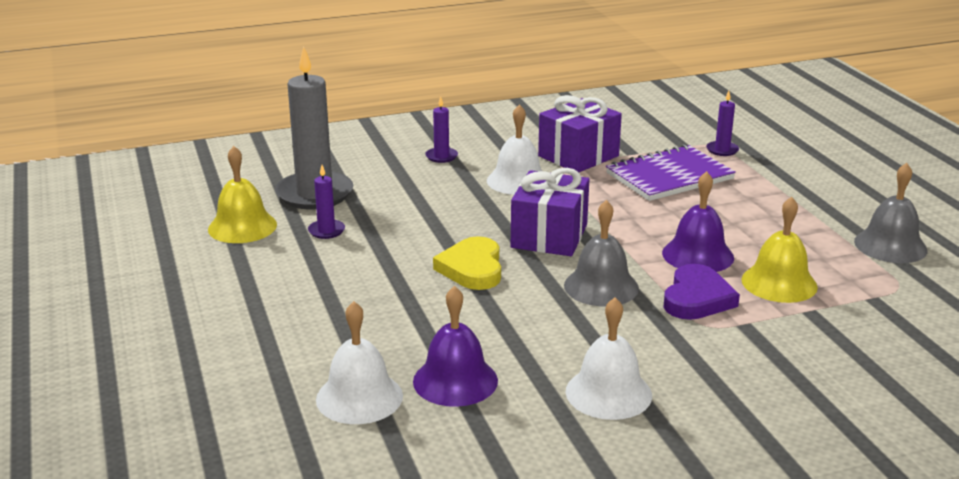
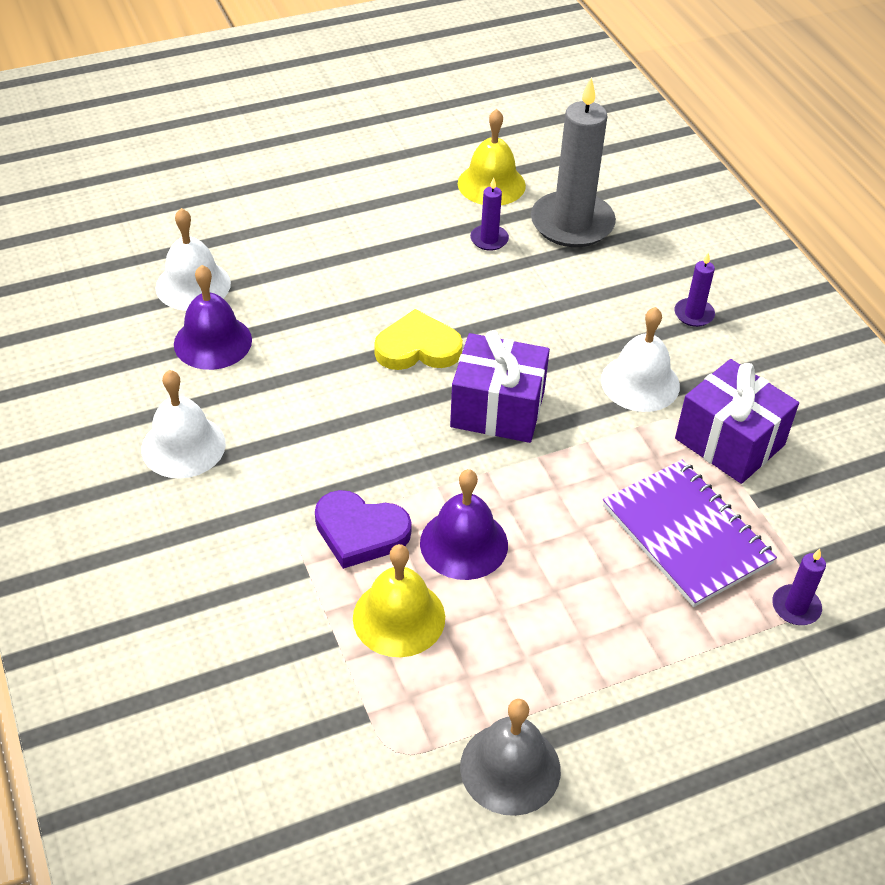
camera: 85 degrees right, 20 degrees up
(601, 286) = (384, 449): grey bell -> none

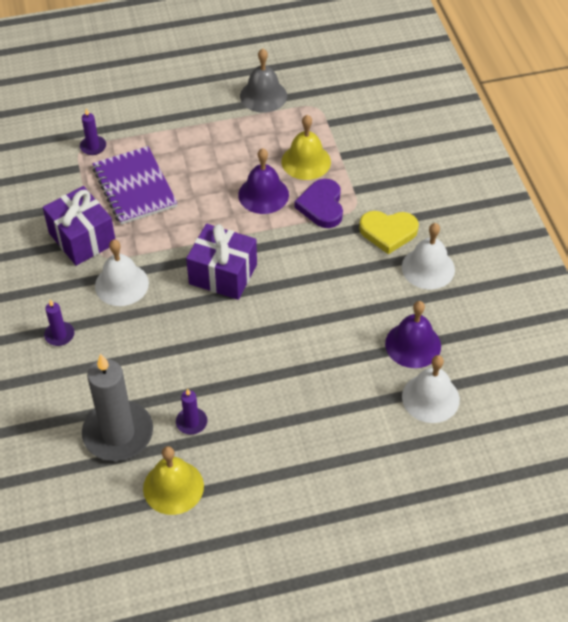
camera: 170 degrees left, 5 degrees up
(360, 532) = (321, 206): purple heart -> purple heart turned 120 degrees counterclockwise
(418, 348) = (267, 326): yellow heart -> yellow heart (388, 232)

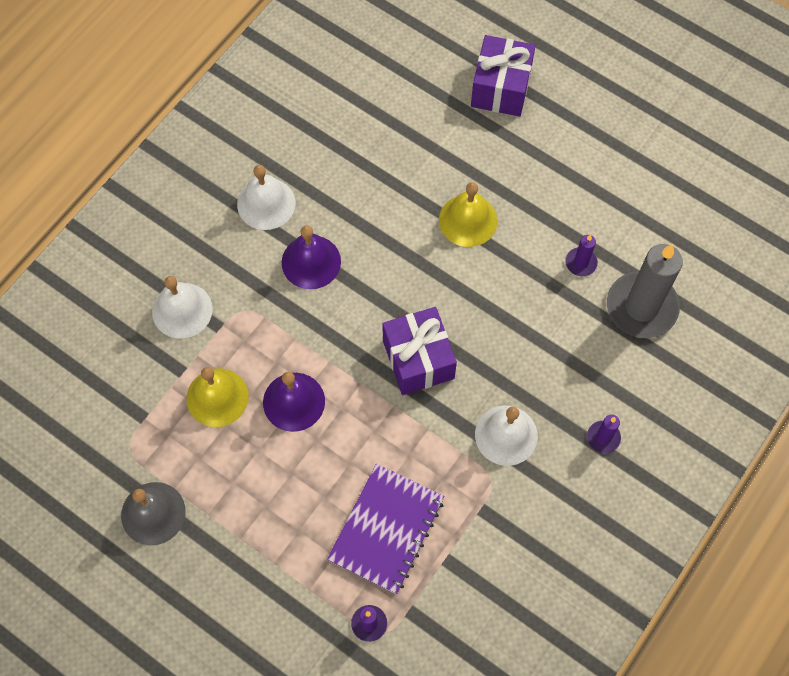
camera: 130 degrees left, 15 degrees up
(82, 238) = (489, 519): purple gift -> purple gift (501, 88)
(173, 487) = (643, 230): yellow bell -> yellow bell (468, 220)
(321, 206) = (265, 339): purple heart -> none
(388, 232) = (250, 262): yellow heart -> none
(413, 344) = (360, 161): purple bell -> purple bell (311, 262)
(430, 398) = (400, 117): white bell -> white bell (182, 310)

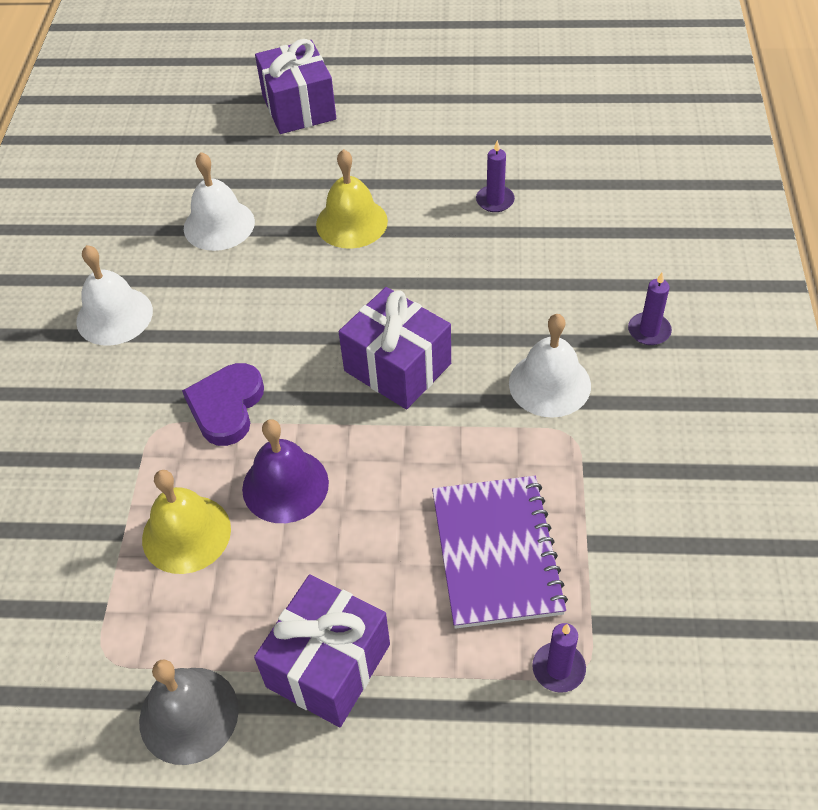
camera: 30 degrees left, 15 degrees down
(182, 310) = (79, 468): white bell -> white bell (219, 225)
(244, 535) = (328, 665): none -> purple gift
(293, 321) = (226, 407): none -> purple heart
(311, 262) = (206, 342): purple bell -> none
(641, 307) = (585, 205): grey candle -> none

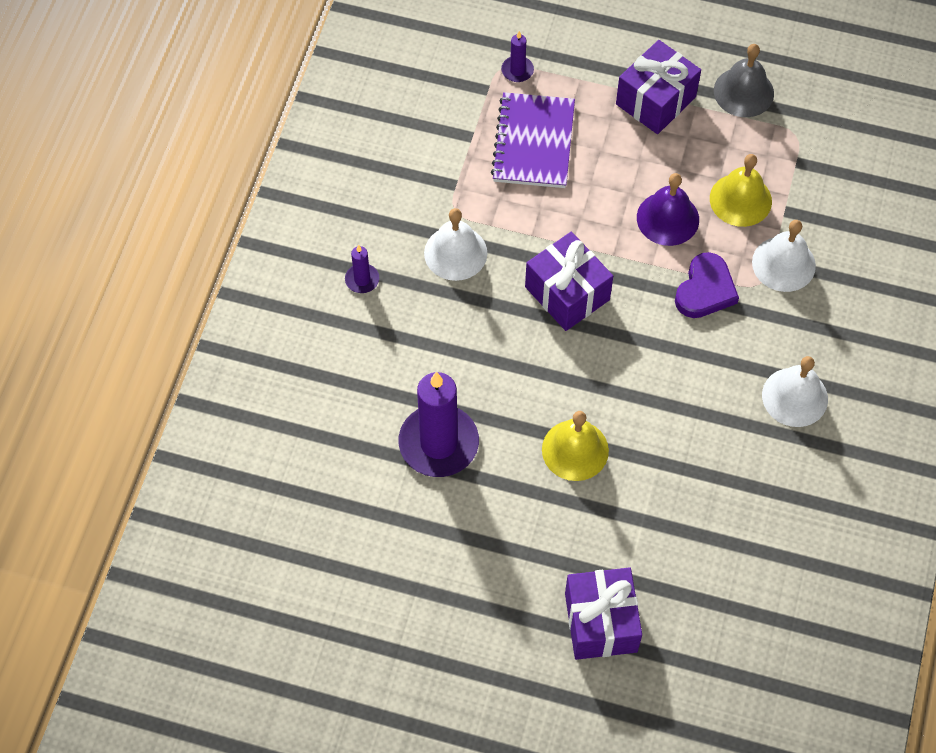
camera: 170 degrees left, 10 degrees up
(219, 225) = (698, 478): white bell -> white bell (783, 264)
(495, 200) = (438, 443): purple candle -> purple candle, size x2.23

